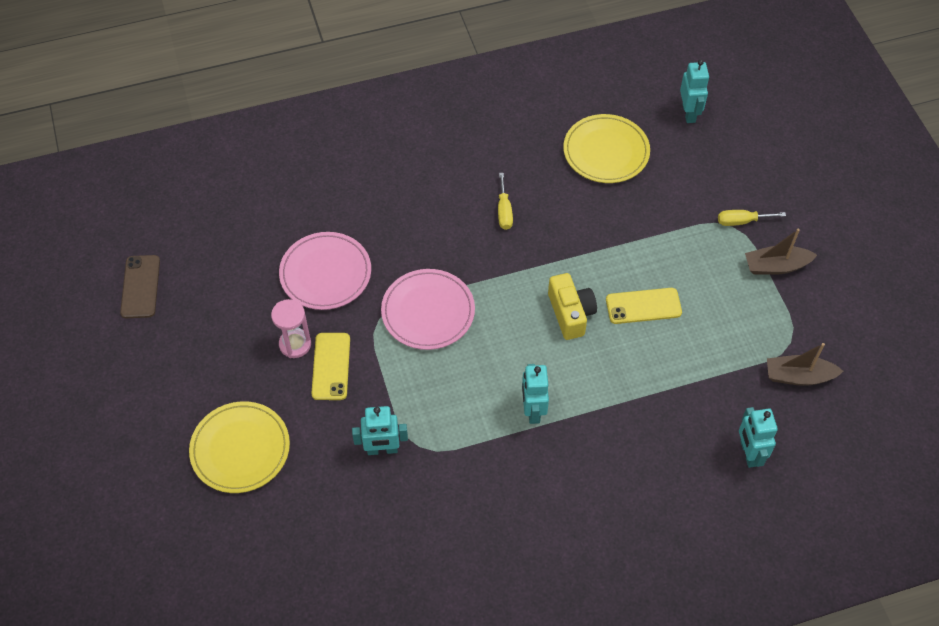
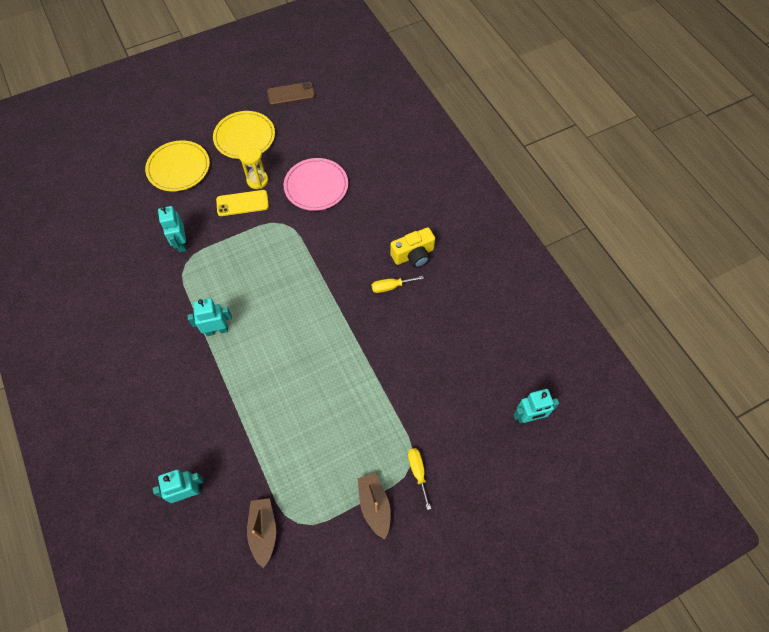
camera: 80 degrees right, 5 degrees up
(295, 344) = (257, 180): pink hourglass -> yellow hourglass
(428, 311) = (293, 251): pink plate -> none
(570, 313) = (303, 345): yellow camera -> yellow camera (413, 255)
(606, 151) = (468, 353): yellow plate -> yellow plate (244, 137)
(643, 306) = (317, 398): yellow phone -> none

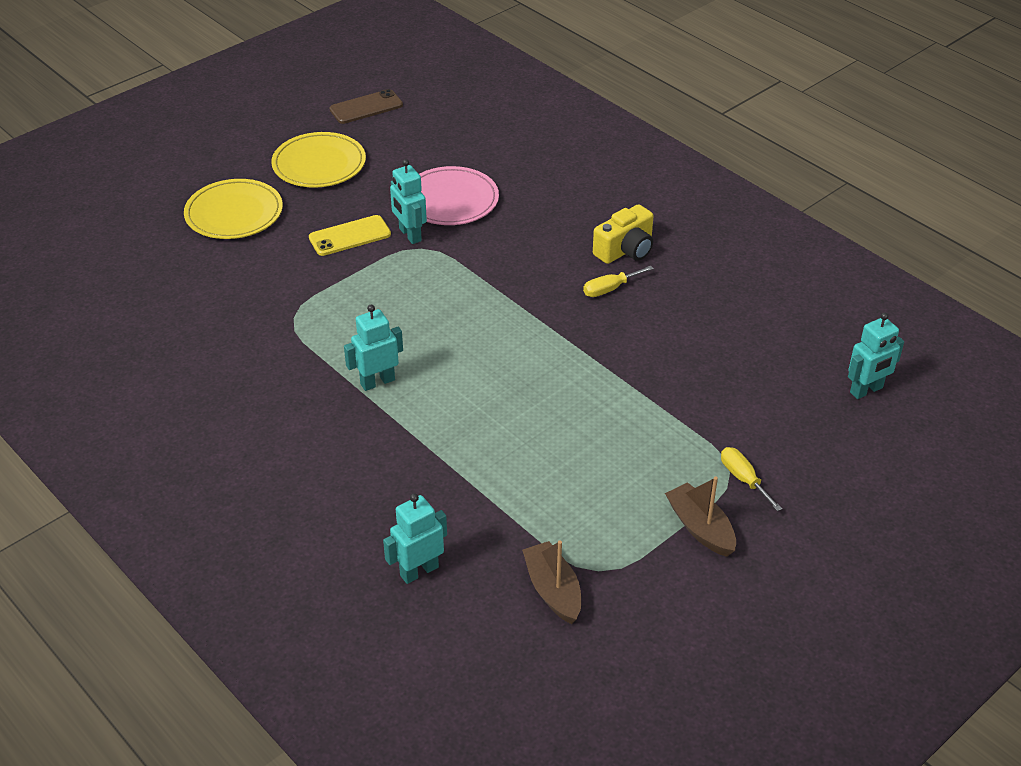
camera: 15 degrees left, 20 degrees down
(181, 243) = (277, 295): turquoise robot -> turquoise robot (409, 235)
(257, 180) = (360, 208): yellow hourglass -> none

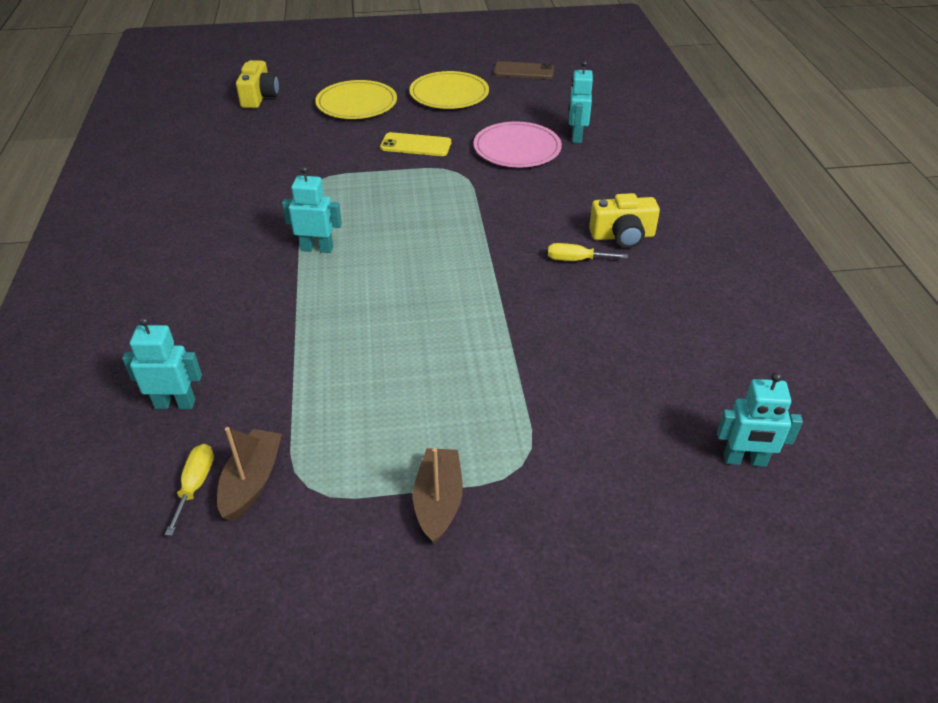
camera: 35 degrees right, 0 degrees up
(115, 247) = (260, 97): none -> yellow camera
(409, 235) = (459, 160): turquoise robot -> turquoise robot (576, 136)
(743, 479) = (528, 479): yellow screwdriver -> yellow screwdriver (195, 485)

